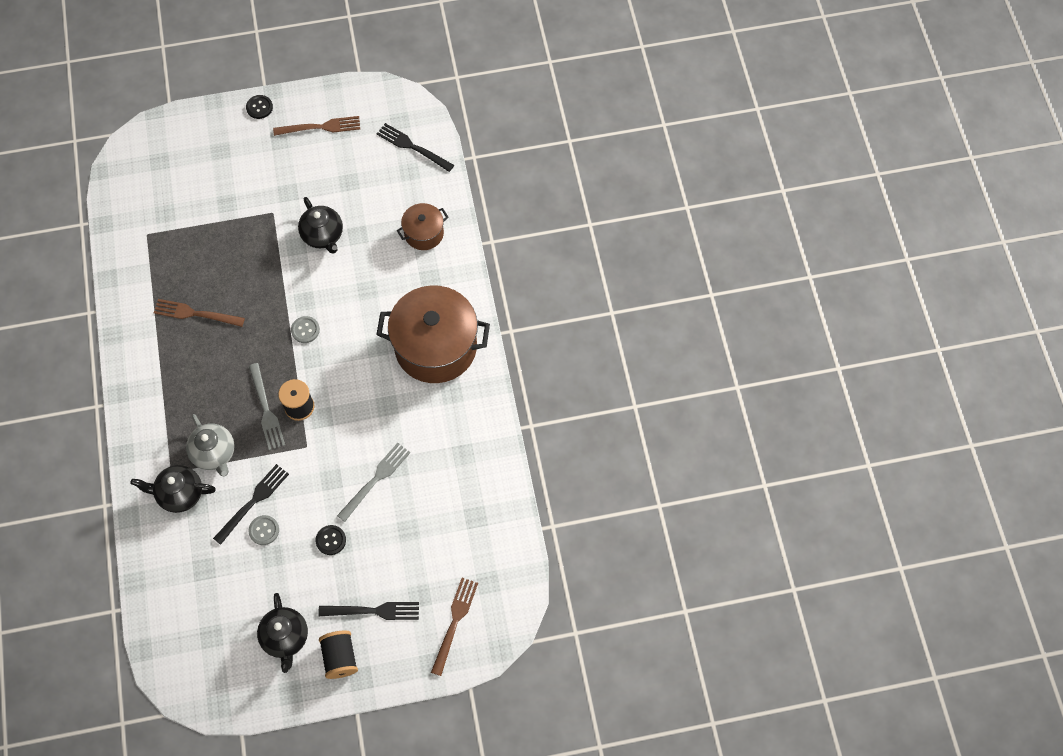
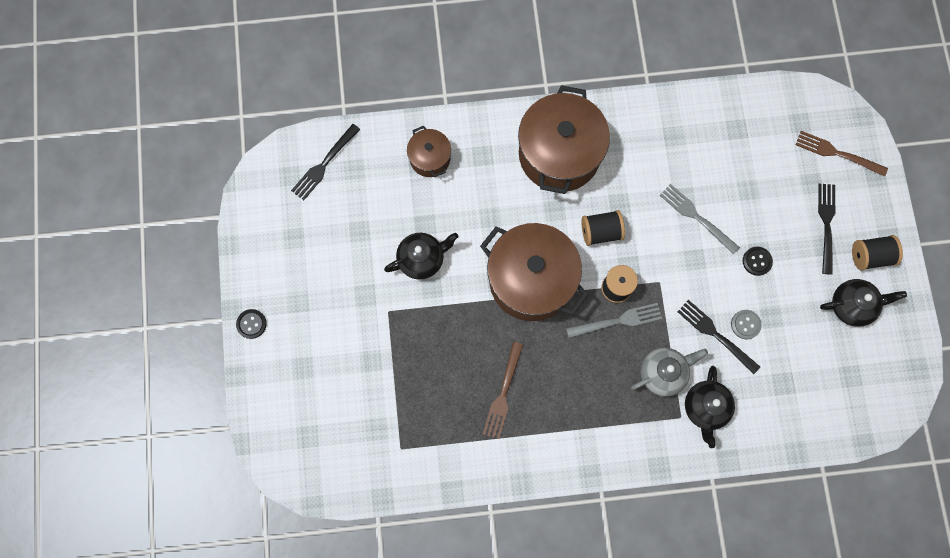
camera: 85 degrees left, 10 degrees up
(305, 330) = (531, 280): grey button -> brown pot
(321, 127) = (286, 257): brown fork -> none
(356, 389) = (600, 232): none -> black spool

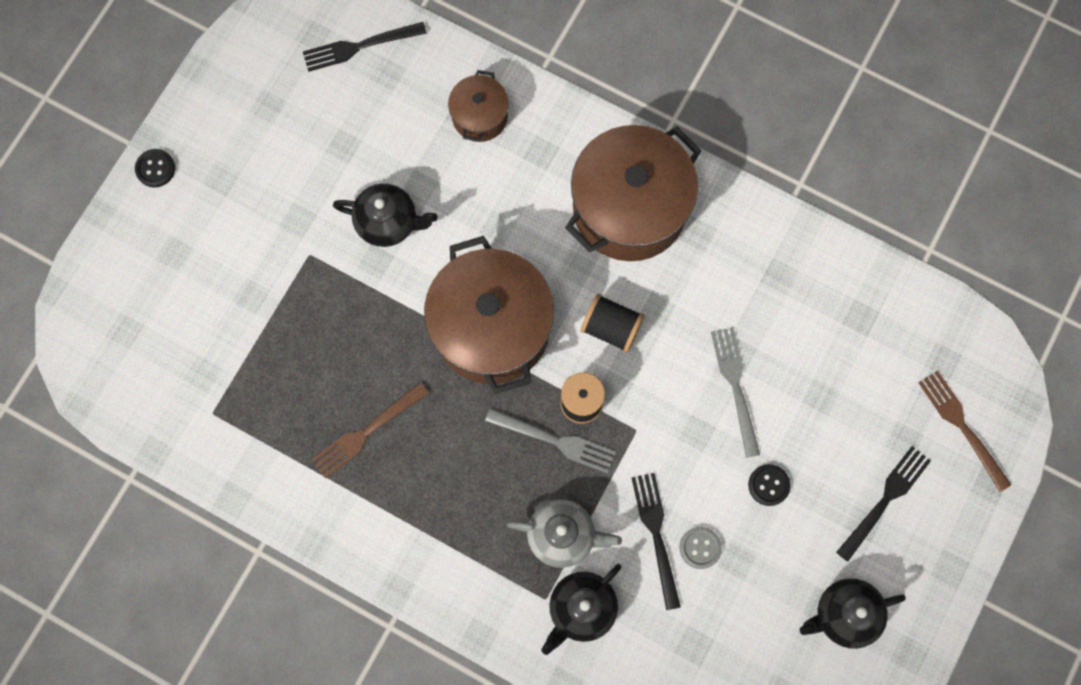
camera: 35 degrees right, 0 degrees up
(852, 305) = (844, 614): black teapot -> black teapot turned 135 degrees clockwise
(870, 256) = (911, 573): black spool -> none

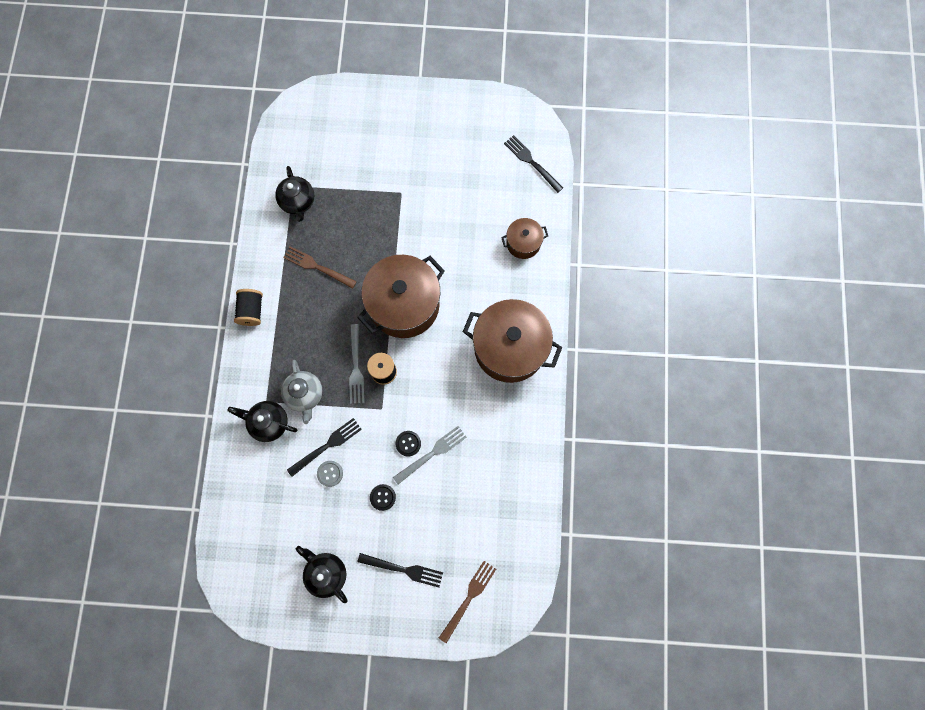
camera: 65 degrees right, 0 degrees up
(155, 168) = (411, 95): black button -> black button (408, 443)
(388, 222) = (438, 224): black teapot -> black teapot (298, 202)
(611, 328) = (434, 369): black spool -> black spool (252, 311)

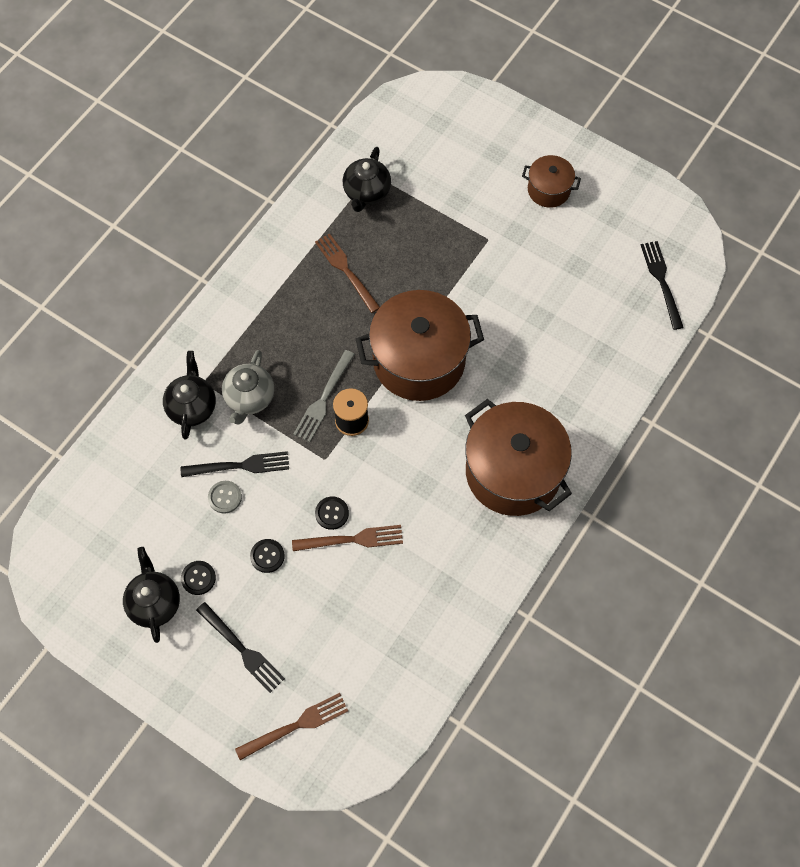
camera: 30 degrees right, 10 degrees down
(252, 311) = (246, 280): black spool -> none
(269, 423) = (192, 406): black teapot -> black teapot turned 45 degrees clockwise
(345, 539) = (198, 578): none -> black button
(432, 453) = (353, 539): grey fork -> brown fork
(523, 243) = (598, 364): brown pot -> brown pot (548, 190)

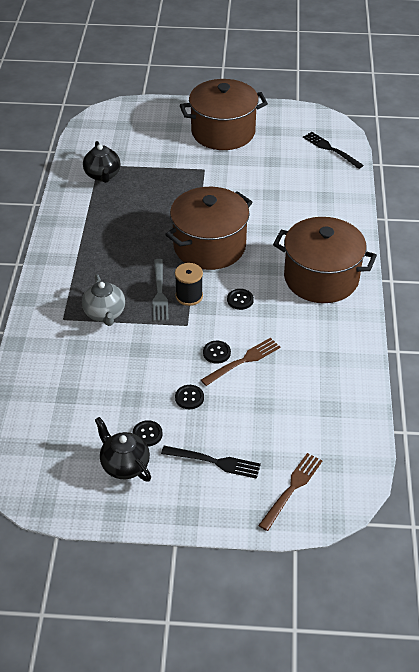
camera: 30 degrees left, 20 degrees down
(192, 406) = (65, 336): black teapot -> none
(225, 497) = (130, 377): grey button -> none
(240, 465) = (128, 354): black fork -> none
(346, 270) = (120, 219): brown fork -> none
(403, 455) = (240, 300): none -> black button
(548, 190) = (223, 132): brown pot -> brown pot, size x2.01

